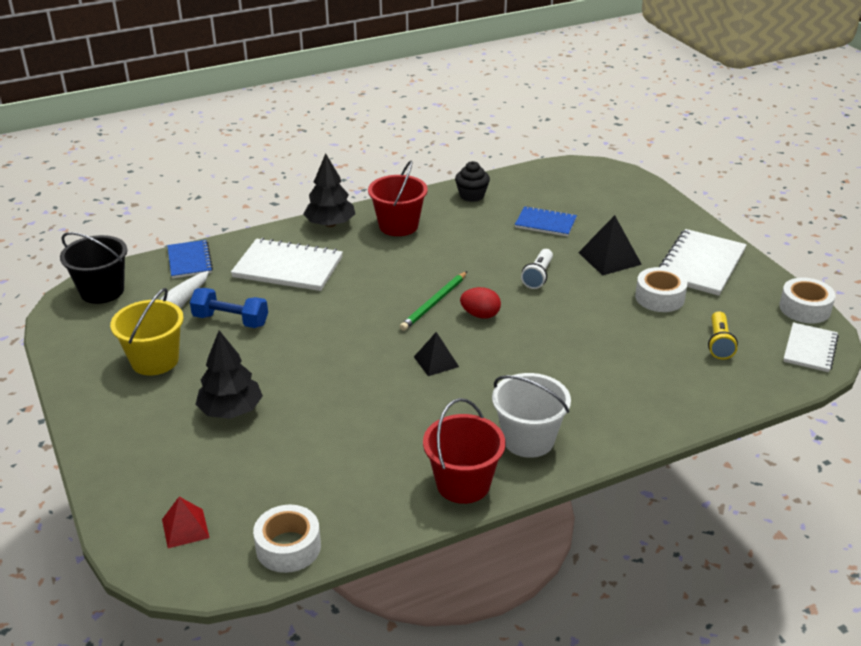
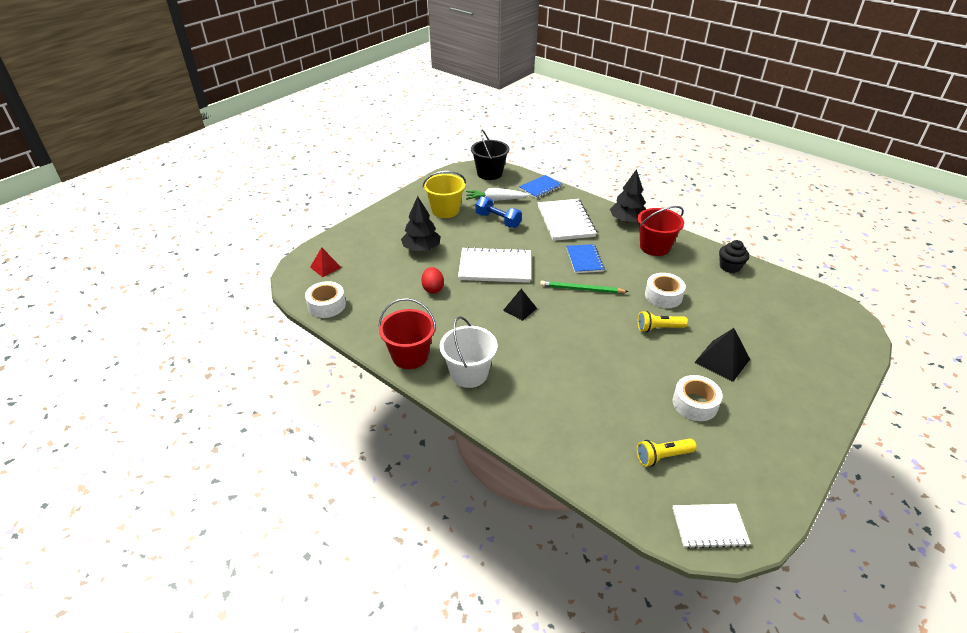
camera: 65 degrees right, 5 degrees up
(230, 320) = (498, 220): blue dumbbell -> blue dumbbell turned 45 degrees counterclockwise
(480, 315) = (586, 313): red egg -> red egg (433, 289)
(538, 276) = (659, 328): white flashlight -> yellow flashlight
(545, 223) = (734, 313): blue notebook -> blue notebook (584, 260)
(700, 264) = (771, 420): white notebook -> white notebook (495, 267)
(804, 308) = (773, 512): white tape -> white tape (663, 296)

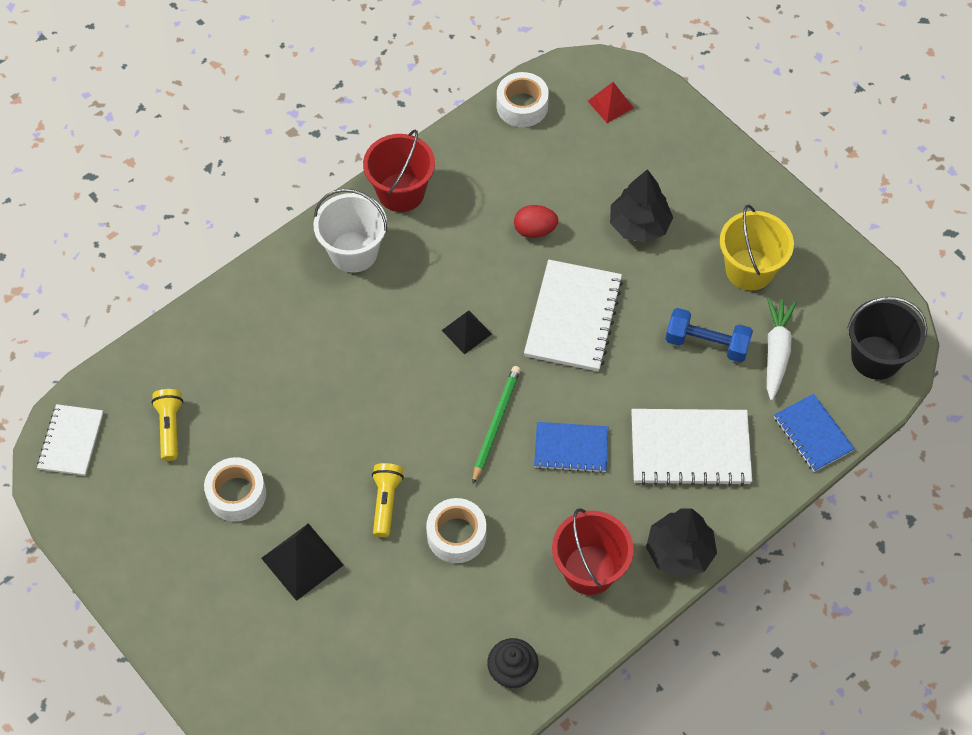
camera: 100 degrees right, 20 degrees up
(498, 220) = (706, 344): blue dumbbell -> blue dumbbell turned 60 degrees clockwise

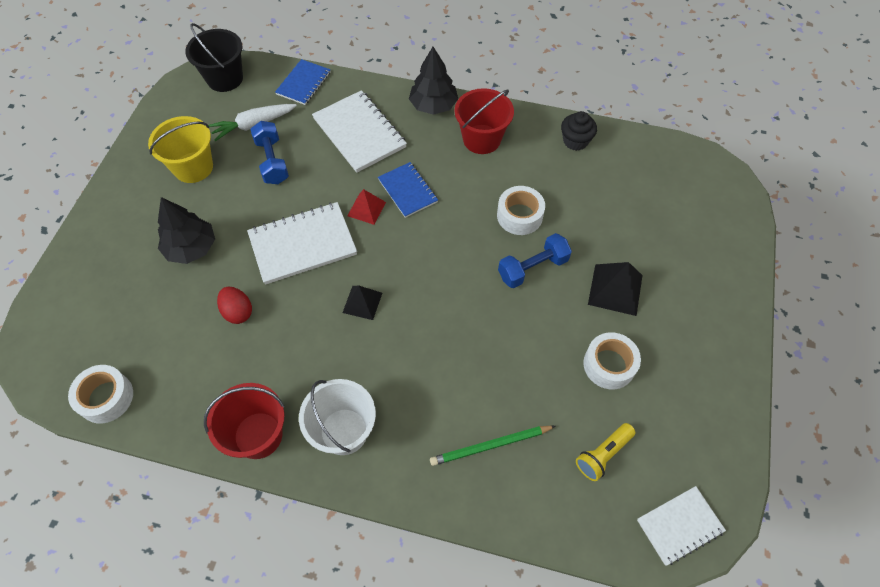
camera: 125 degrees left, 0 degrees up
(386, 502) = (532, 268): yellow flashlight -> blue dumbbell
(496, 423) = (423, 241): green pencil -> green pencil (490, 446)
(610, 104) = (71, 331): red pyramid -> red pyramid (366, 209)

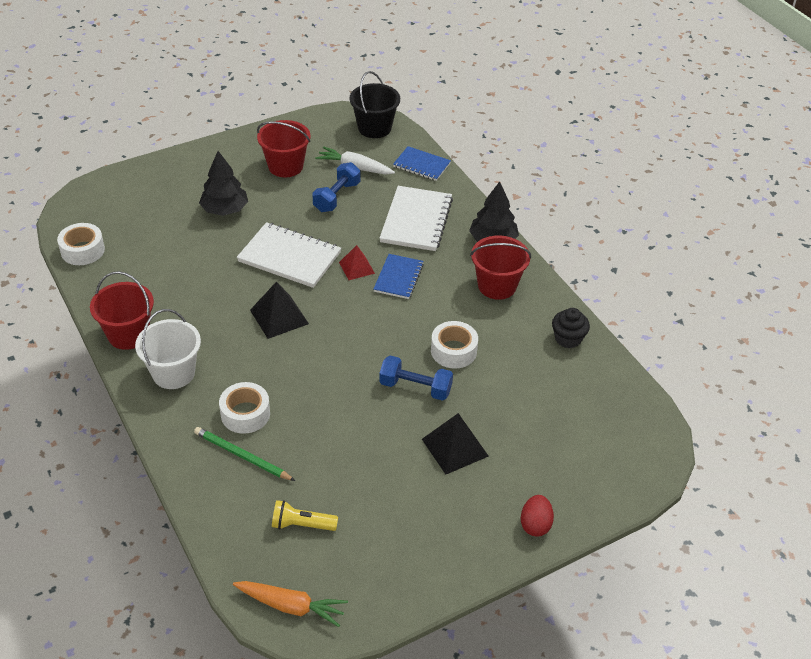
camera: 45 degrees right, 15 degrees down
(193, 167) = (285, 166): yellow bucket -> red bucket
(238, 312) = (203, 264): red egg -> red egg (535, 525)
(303, 83) = (421, 165): blue notebook -> blue notebook turned 45 degrees clockwise
(362, 302) = (279, 317): black pyramid -> black pyramid, size x1.52
(609, 365) = (382, 483): white tape -> white tape (245, 414)
(679, 526) = (291, 606): white notebook -> orange carrot

